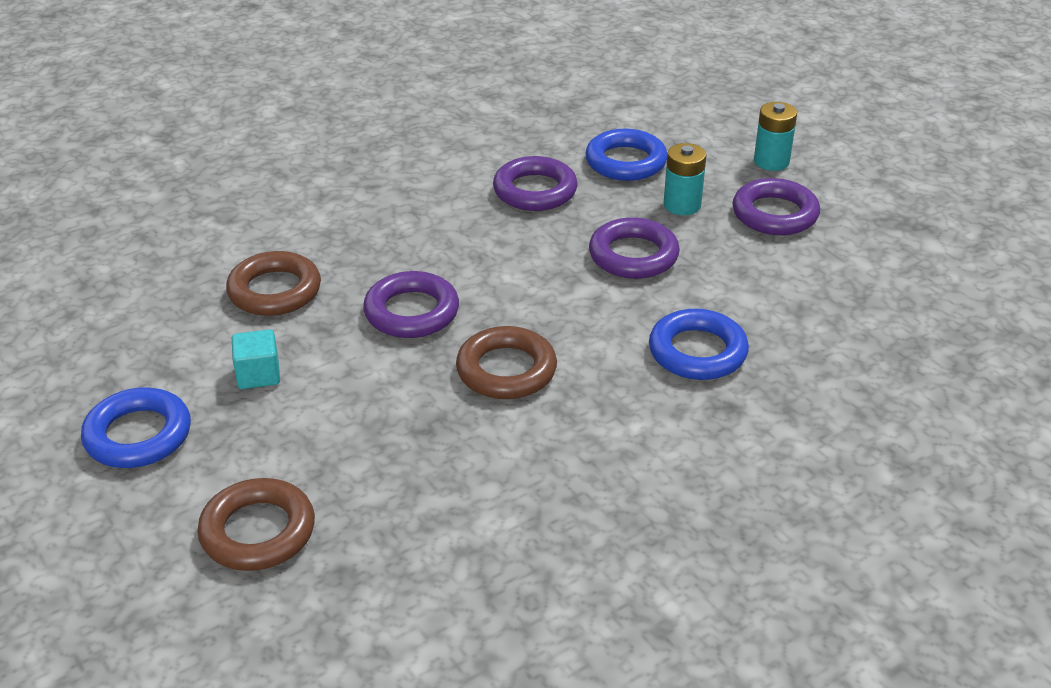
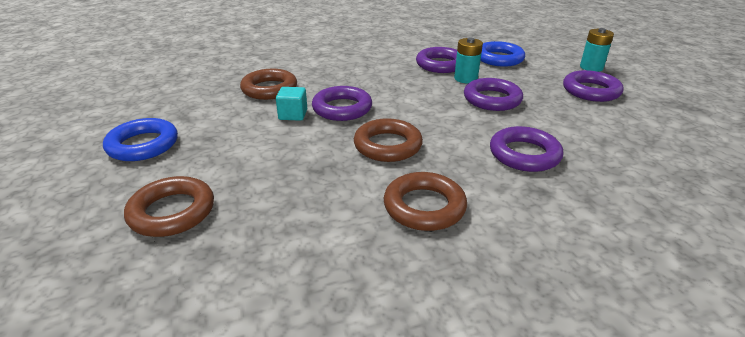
camera: 15 degrees right, 5 degrees down
(258, 375) = (234, 126): turquoise cube -> turquoise cube (293, 115)
(587, 459) = (424, 207): none -> brown ring
(682, 205) = (529, 80): turquoise battery -> turquoise battery (465, 78)
(697, 352) = (524, 154): blue ring -> purple ring

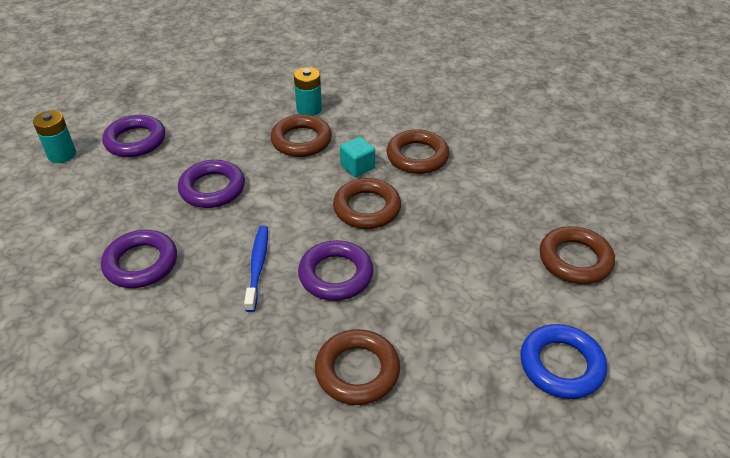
camera: 130 degrees left, 10 degrees up
(293, 115) = (387, 301): turquoise cube -> turquoise cube (357, 167)
(389, 90) = (257, 266): none -> blue toothbrush
(465, 78) = (171, 225): turquoise battery -> turquoise battery (309, 109)
(499, 58) = (79, 225): blue ring -> none
(524, 154) = (301, 140): purple ring -> brown ring

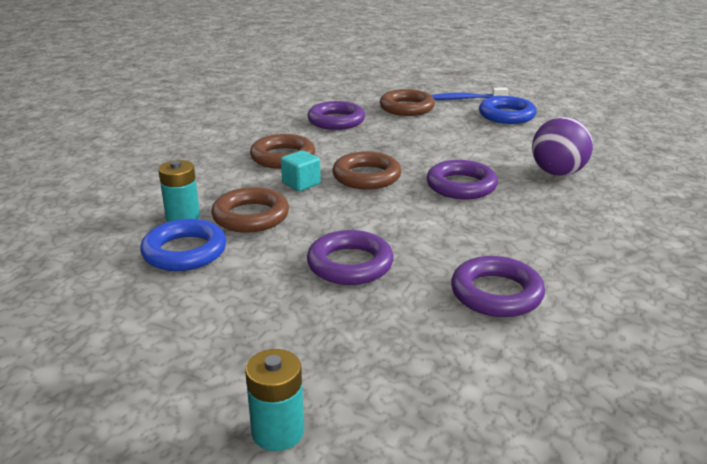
camera: 95 degrees left, 15 degrees down
(135, 141) = (240, 350): purple ring -> purple ring (336, 121)
(256, 114) = (184, 252): none -> blue ring
(257, 266) = (467, 222): blue toothbrush -> blue toothbrush (464, 99)
(357, 371) = (557, 173): brown ring -> purple ball

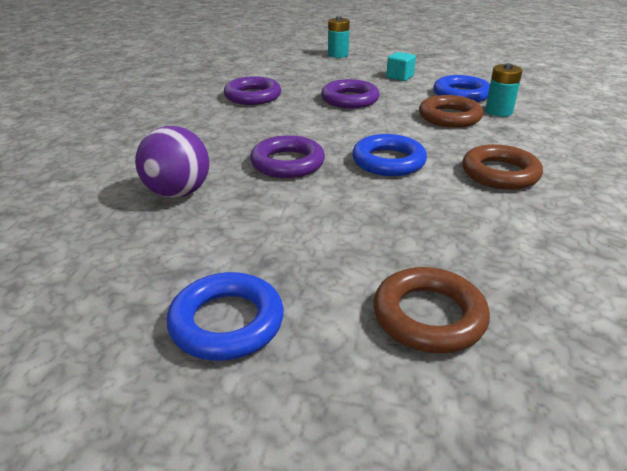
camera: 165 degrees right, 5 degrees up
(301, 183) = (443, 147): turquoise cube -> turquoise cube (399, 77)
(336, 121) = (513, 251): purple ring -> none
(366, 176) = (388, 161): brown ring -> blue ring
(464, 99) = (322, 386): blue toothbrush -> none

